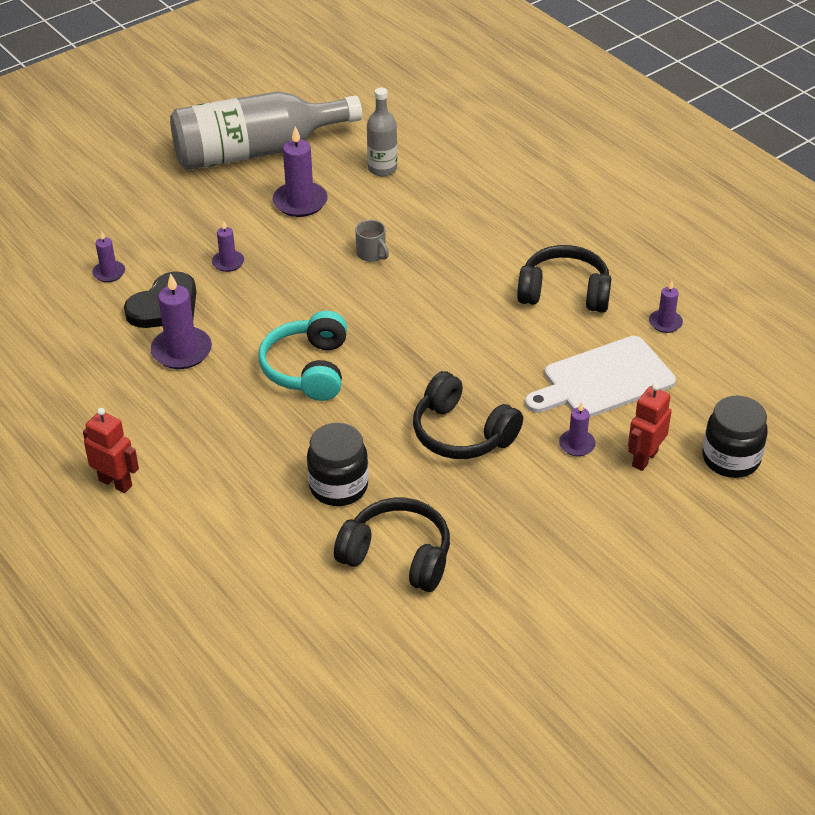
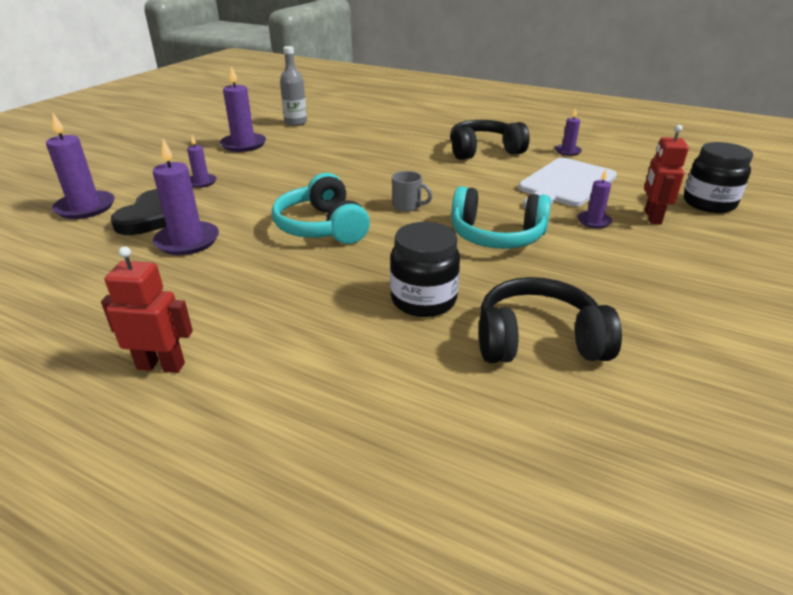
camera: 25 degrees left, 10 degrees down
(109, 273) = (85, 207): purple candle -> purple candle, size x1.78
(256, 151) = (191, 129): grey bottle -> none
(371, 254) = (322, 158): grey mug -> grey mug (407, 206)
(462, 433) = (496, 236): black headphones -> turquoise headphones

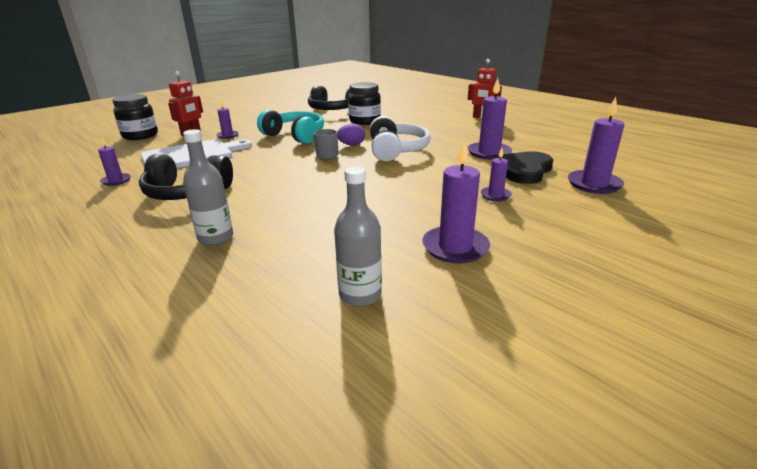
camera: 160 degrees left, 5 degrees down
(322, 227) = (396, 150): turquoise headphones -> white headphones
(392, 229) = (351, 145): none -> purple egg
(407, 131) = (215, 237): none -> grey bottle

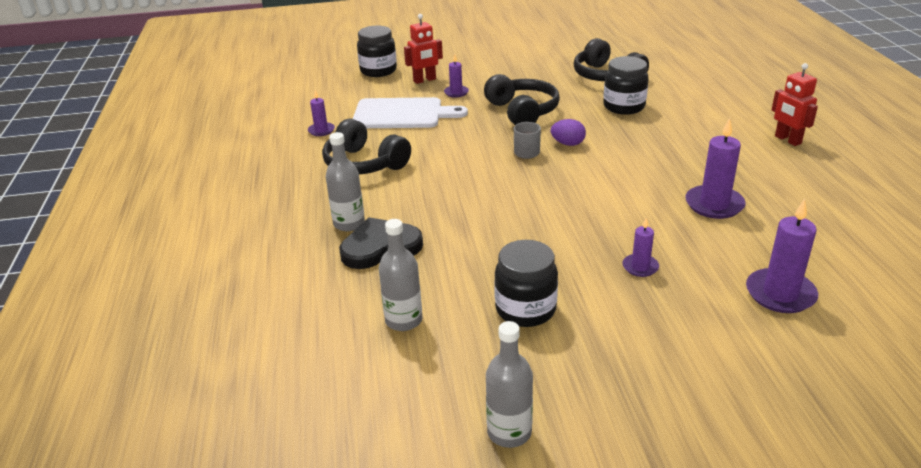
camera: 35 degrees right, 5 degrees up
(295, 136) = (522, 111): turquoise headphones -> black headphones
(396, 150) = (607, 167): white headphones -> none
(455, 247) = (525, 309): purple candle -> black jar
(524, 170) = (721, 244): black heart -> black heart (380, 247)
(573, 347) = (509, 432): none -> grey bottle

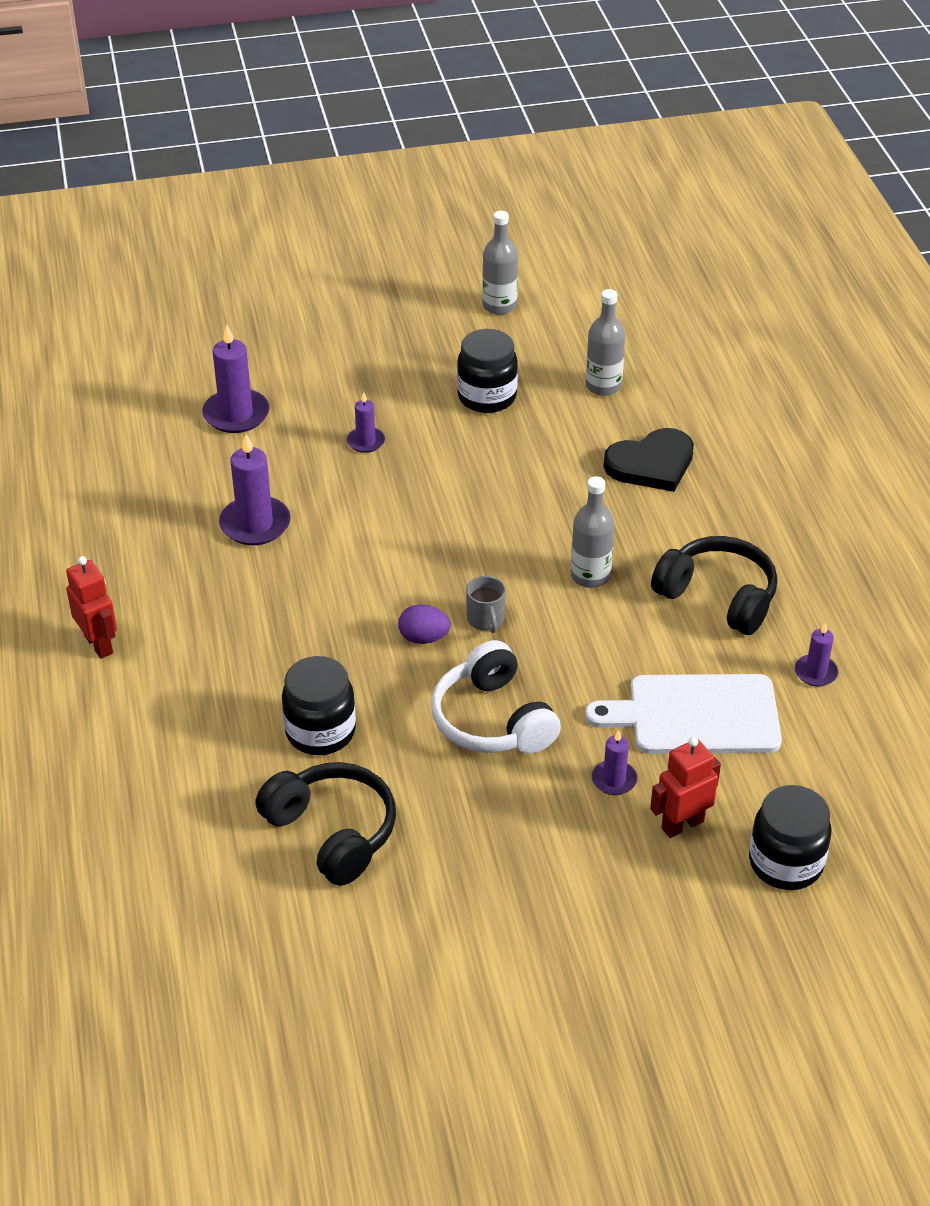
camera: 175 degrees right, 10 degrees up
(349, 223) = (700, 495): grey bottle -> grey bottle (590, 576)
(522, 111) = (493, 720): black headphones -> white headphones

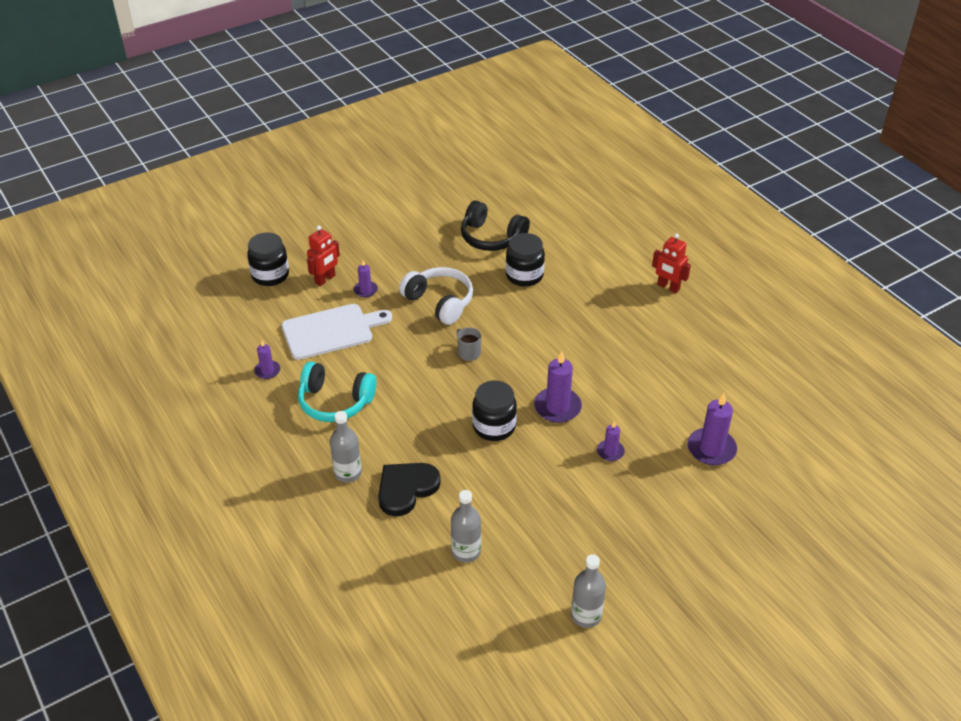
camera: 160 degrees right, 0 degrees up
(255, 524) = (638, 374): purple candle -> purple candle (557, 407)
(424, 638) = (498, 334): purple egg -> none
(487, 397) = (548, 515): black jar -> black jar (494, 427)
(590, 576) = (418, 395): grey bottle -> grey bottle (348, 473)
(718, 597) = (335, 402): black headphones -> turquoise headphones

